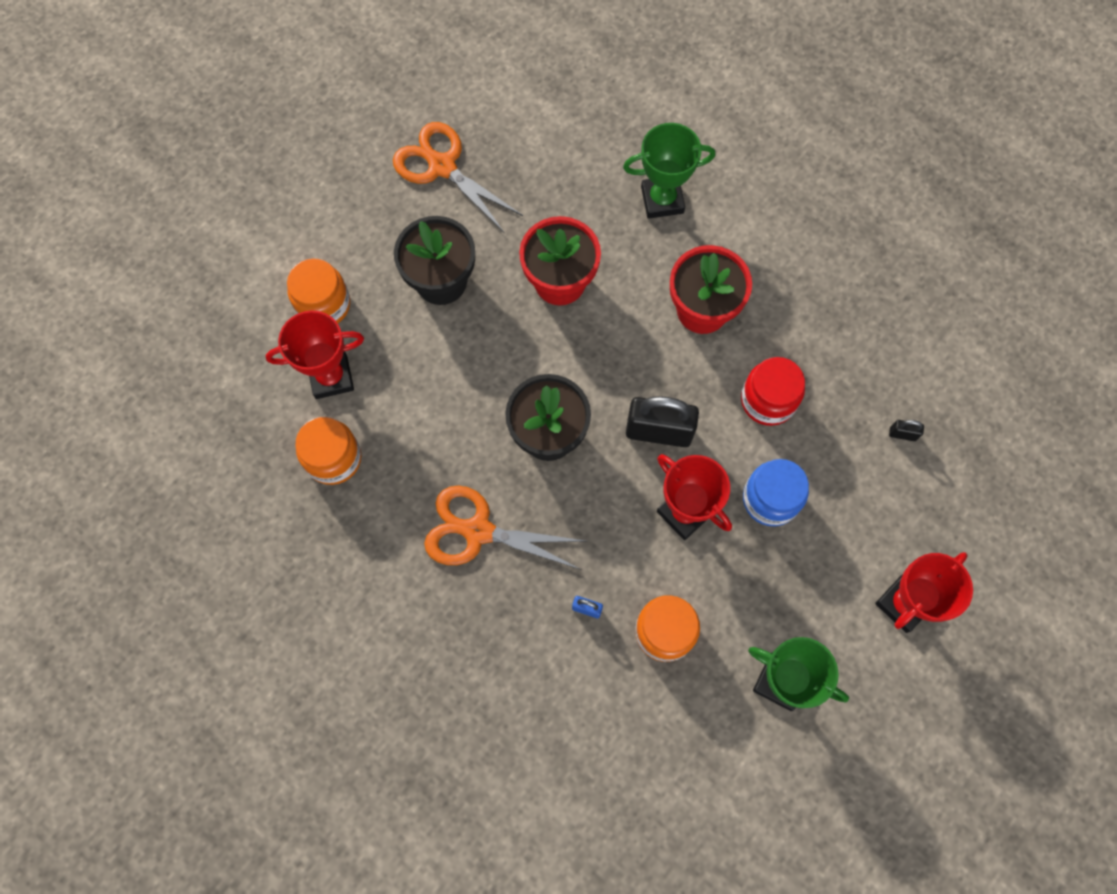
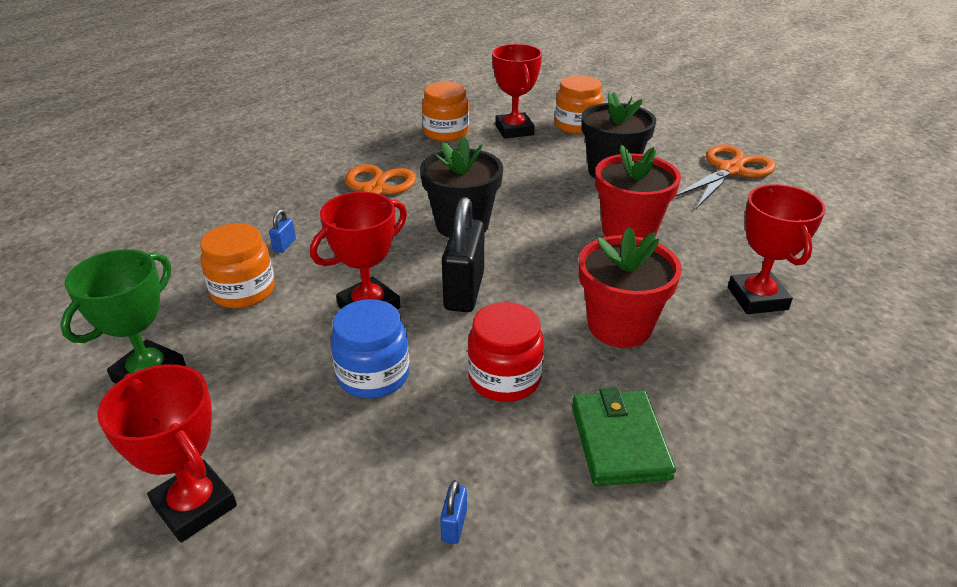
camera: 90 degrees right, 35 degrees down
(662, 200) = (757, 298): green trophy -> red trophy
(825, 327) = (619, 441): none -> green wallet
(902, 434) = (454, 525): black padlock -> blue padlock

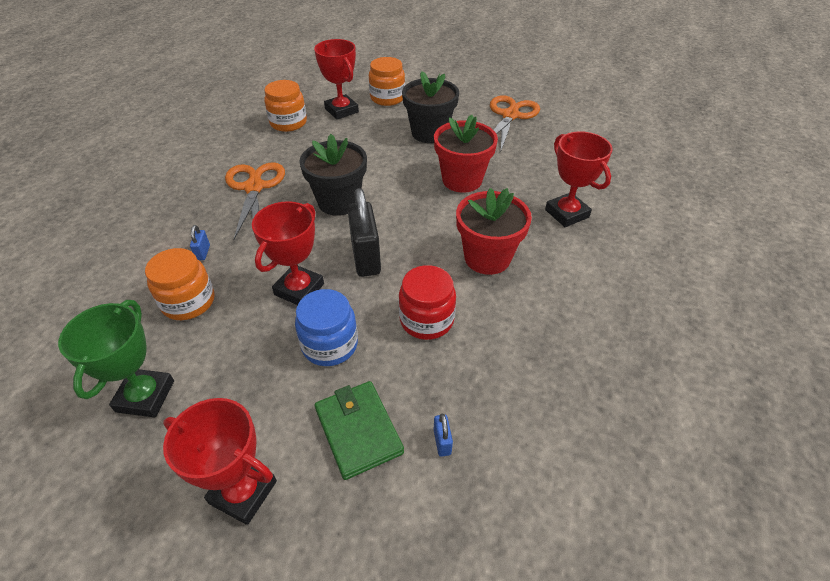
camera: 20 degrees left, 10 degrees up
(619, 441) = (523, 345): green wallet -> green wallet (358, 431)

